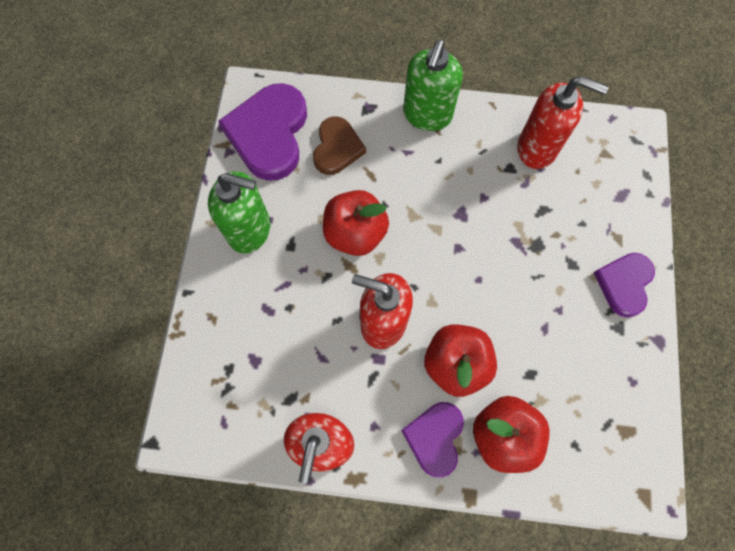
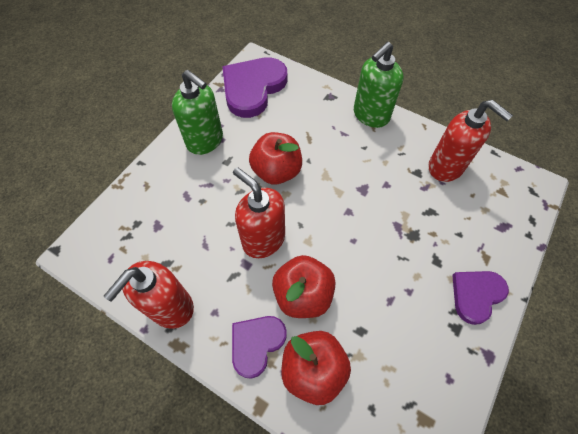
camera: 25 degrees right, 10 degrees down
(337, 148) = (294, 113): brown heart -> none

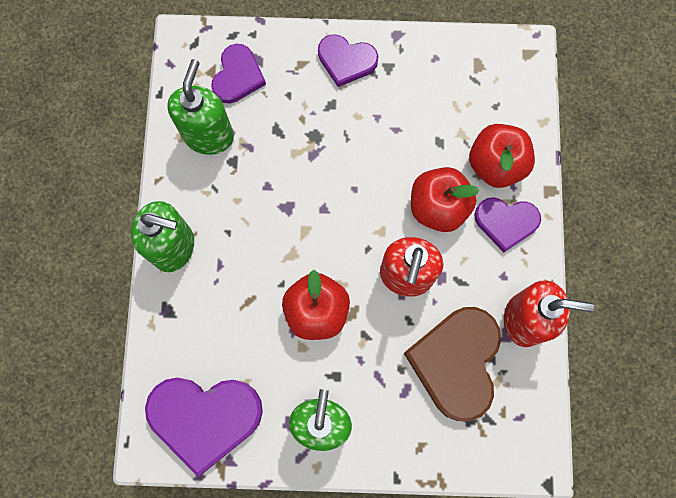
camera: 120 degrees left, 15 degrees up
(179, 238) = (456, 362): none -> brown heart
(446, 167) = (209, 135): red soap dispenser -> green soap dispenser
(491, 206) = (237, 76): none -> purple heart

